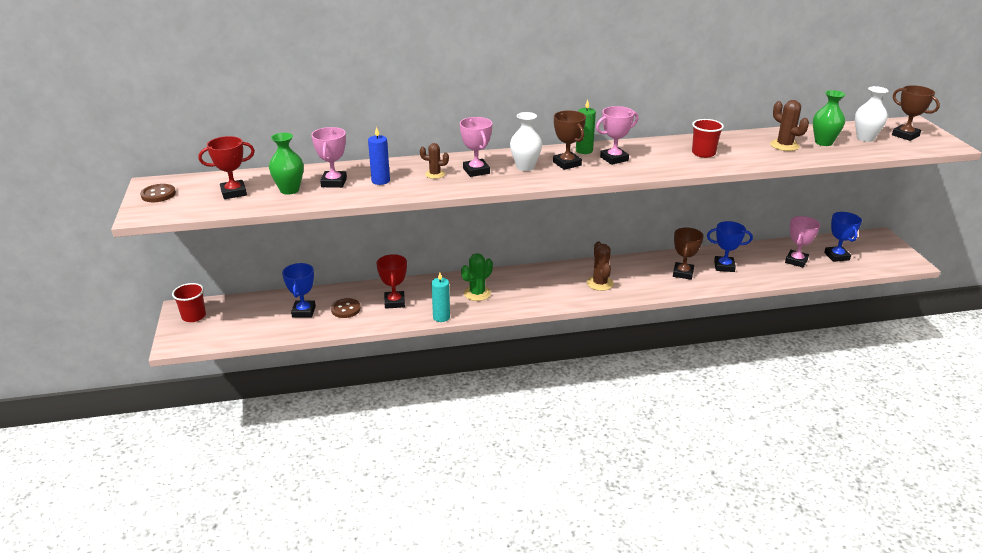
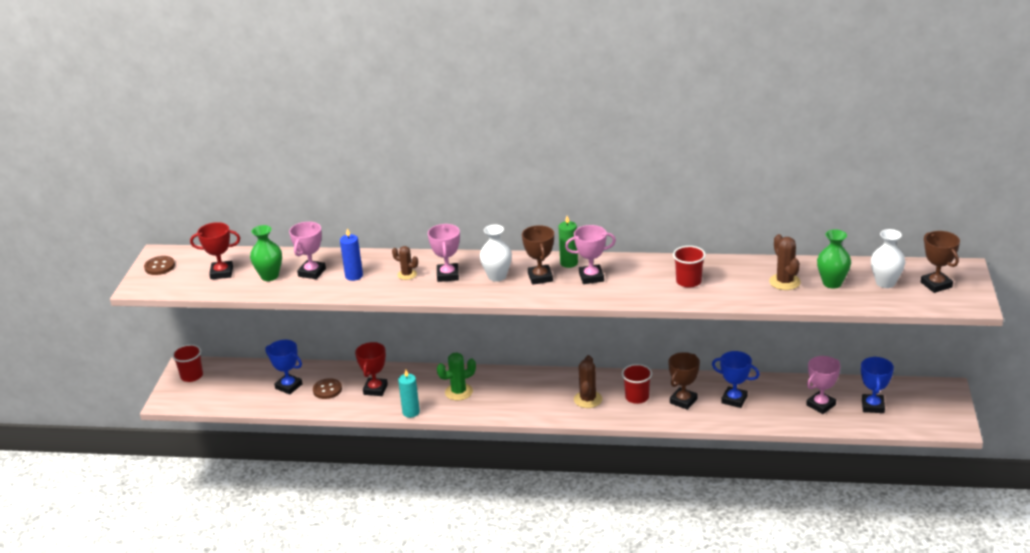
camera: 20 degrees right, 0 degrees up
(304, 311) = (289, 386): blue trophy -> blue trophy turned 75 degrees counterclockwise
(641, 276) = (637, 397): none -> red cup

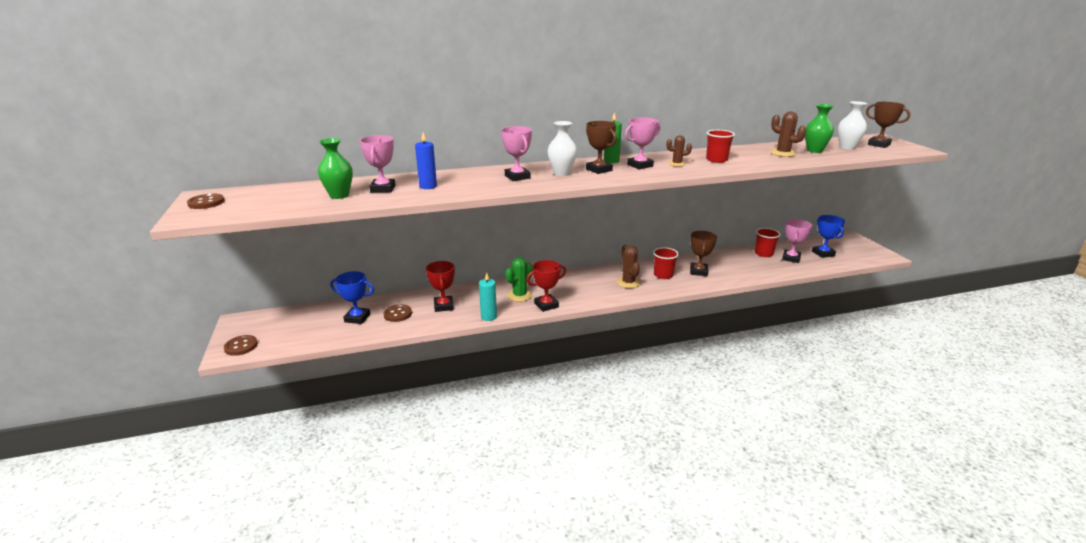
camera: 25 degrees left, 5 degrees down
(179, 397) = (241, 346): none -> brown button
(192, 376) = (249, 327): red cup -> red cup (763, 253)
(222, 273) = (283, 199): red trophy -> red trophy (546, 305)
(407, 274) = (479, 180): brown cactus -> brown cactus (677, 164)
(734, 400) = (732, 265): blue trophy -> none

